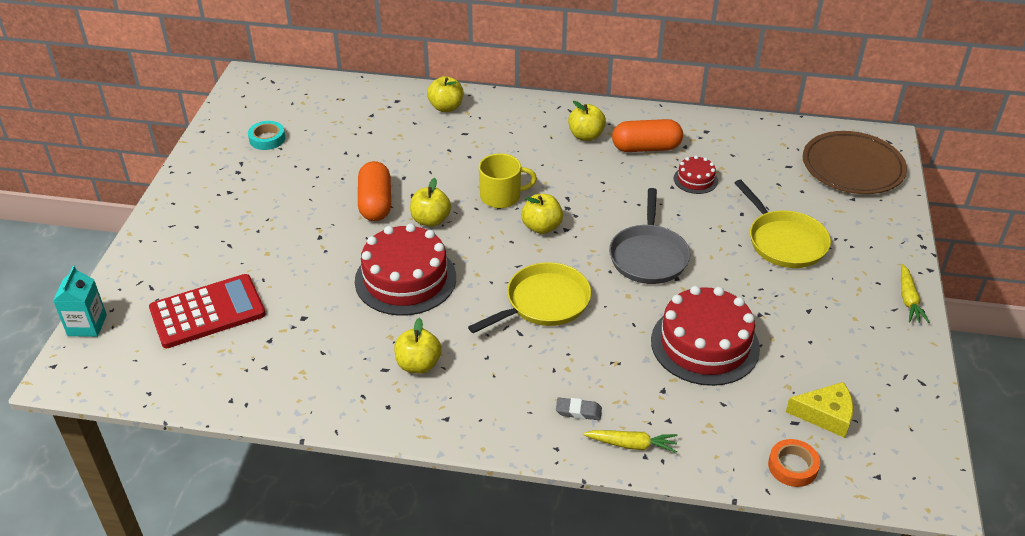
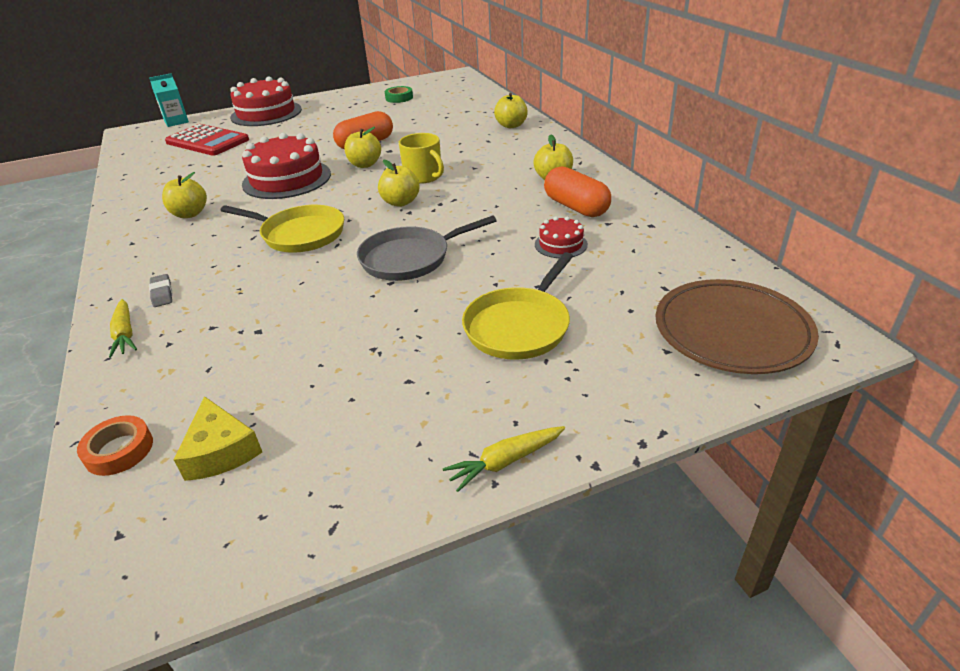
camera: 60 degrees right, 5 degrees down
(267, 139) = (399, 98): turquoise tape -> green tape
(705, 344) = (297, 329): red cake -> red cake (266, 113)

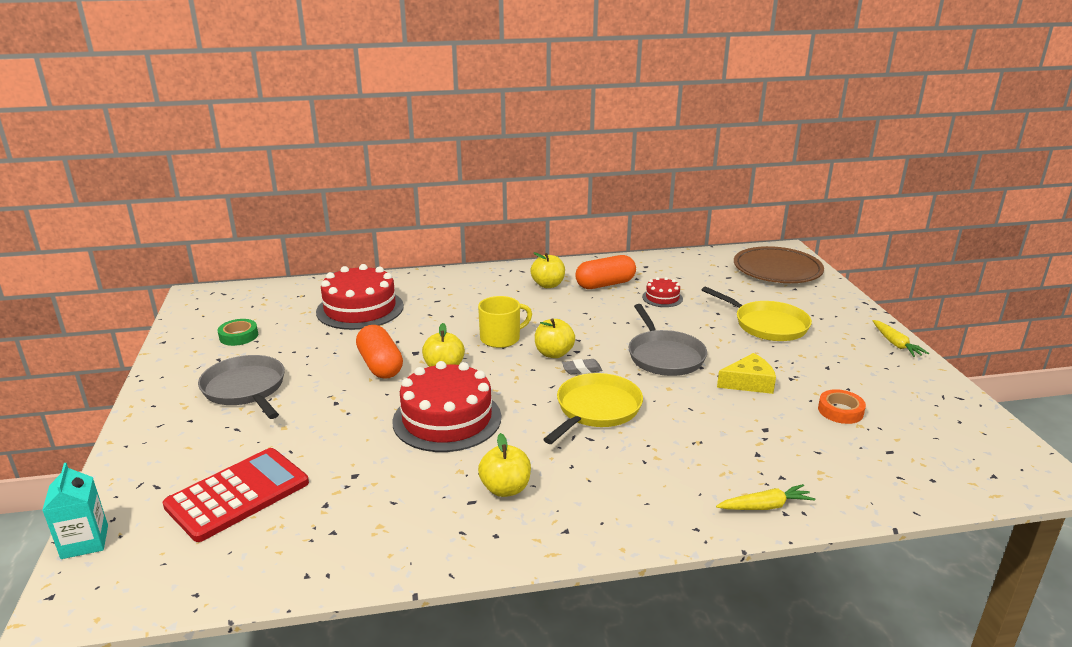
camera: 80 degrees left, 10 degrees down
(119, 450) = (919, 487): orange tape -> orange tape (840, 411)
(162, 293) = (693, 490): grey eraser -> grey eraser (582, 369)
(221, 451) = (909, 439): yellow cheese -> yellow cheese (749, 383)
(266, 113) = (166, 441): red cake -> red cake (360, 309)
(327, 116) = (245, 389): none -> grey pan
(511, 125) = (408, 286): yellow apple -> none

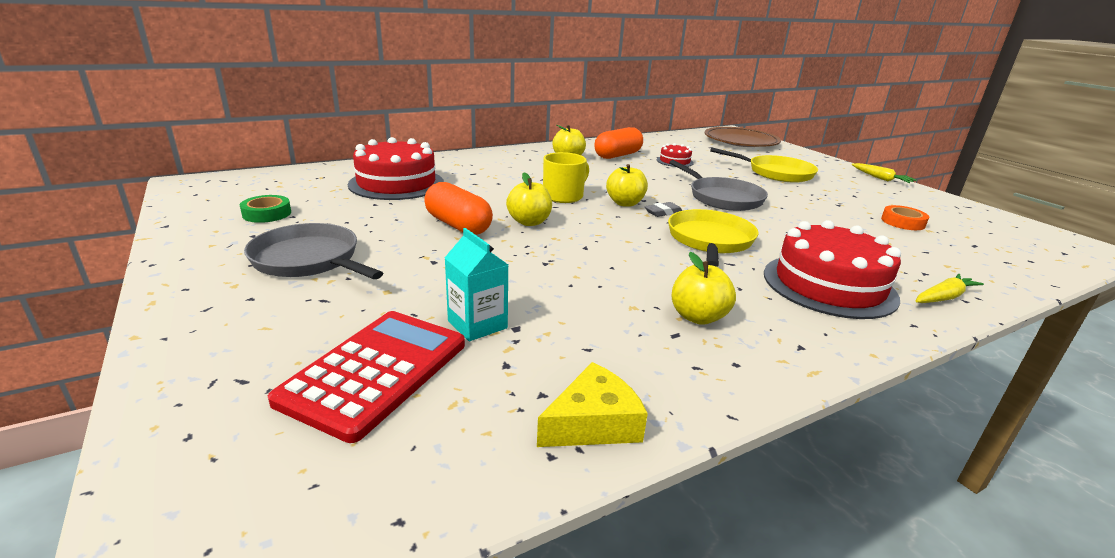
camera: 20 degrees left, 0 degrees up
(85, 542) = (150, 480): turquoise carton -> turquoise carton (477, 324)
(447, 419) = (573, 263): red cake -> red cake (829, 285)
(749, 383) = (811, 210): yellow cheese -> yellow cheese (593, 423)

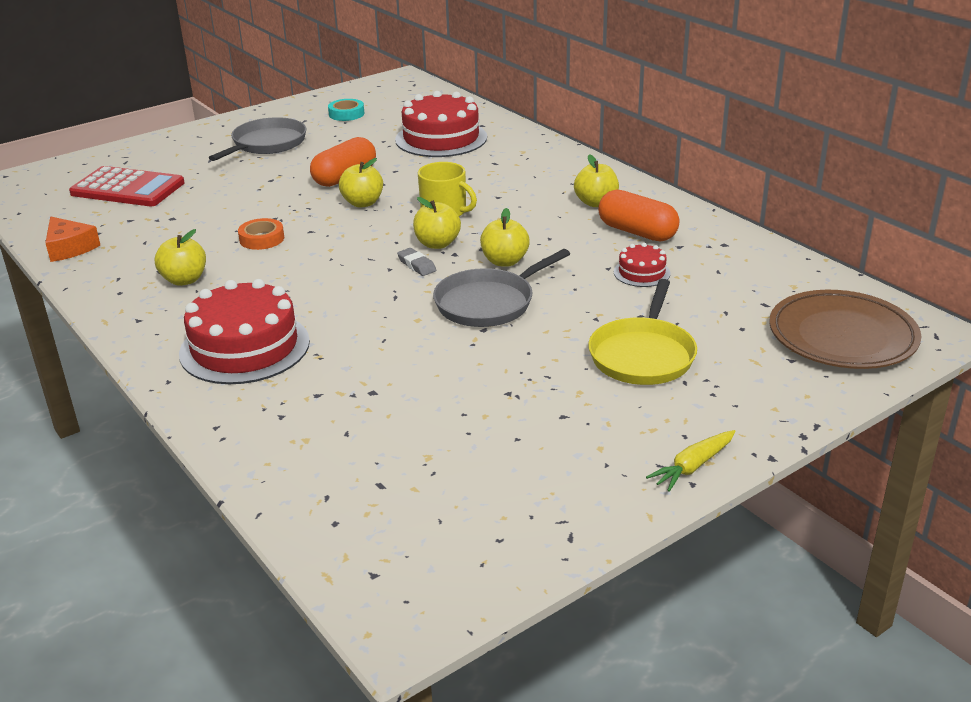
camera: 85 degrees right, 5 degrees up
(267, 214) = (346, 114): green tape -> turquoise tape
(477, 324) = (177, 206): turquoise carton -> none
(593, 423) = (69, 248): yellow cheese -> orange cheese
(658, 188) = (504, 261): none -> yellow apple
(710, 240) = (343, 290): yellow pan -> none
(903, 222) = (452, 438): orange tape -> orange tape (262, 239)
(943, 297) = (221, 413): yellow carrot -> none

